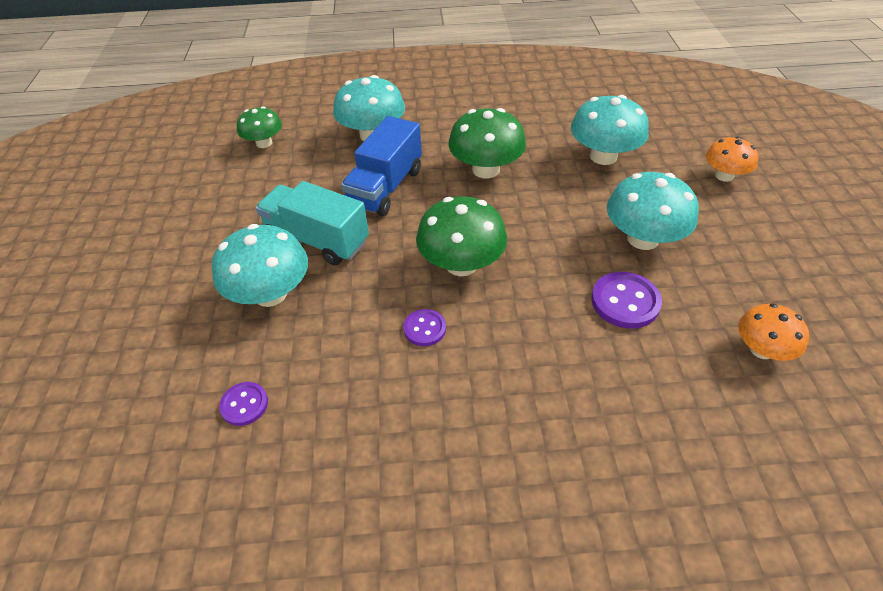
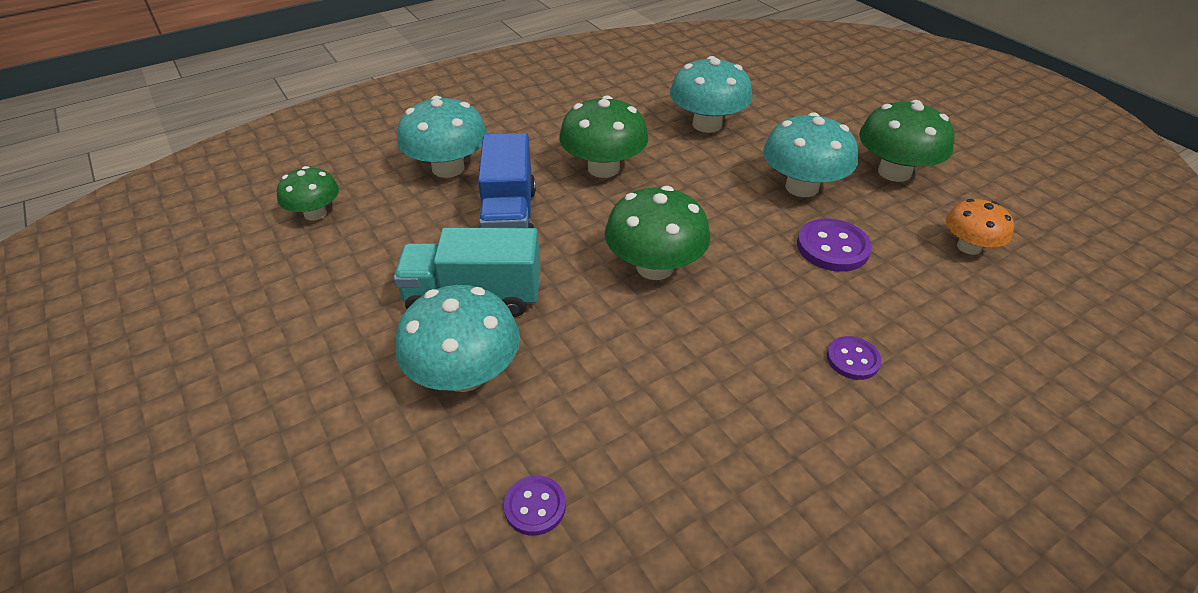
camera: 30 degrees left, 5 degrees down
(424, 329) = (670, 343): purple button -> purple button (852, 359)
(724, 176) = (823, 113): orange mushroom -> none
(747, 253) = (894, 172): none -> green mushroom

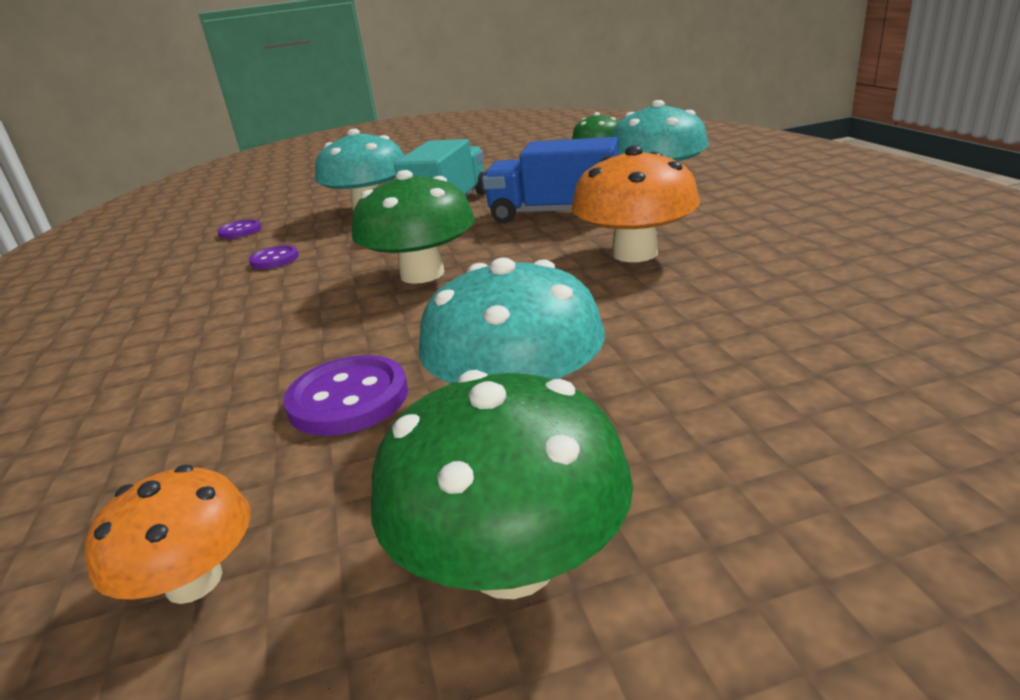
camera: 110 degrees right, 15 degrees down
(603, 168) = (635, 253): green mushroom -> orange mushroom
(707, 124) = (765, 335): turquoise mushroom -> none
(852, 359) = (170, 368): purple button -> purple button (274, 259)

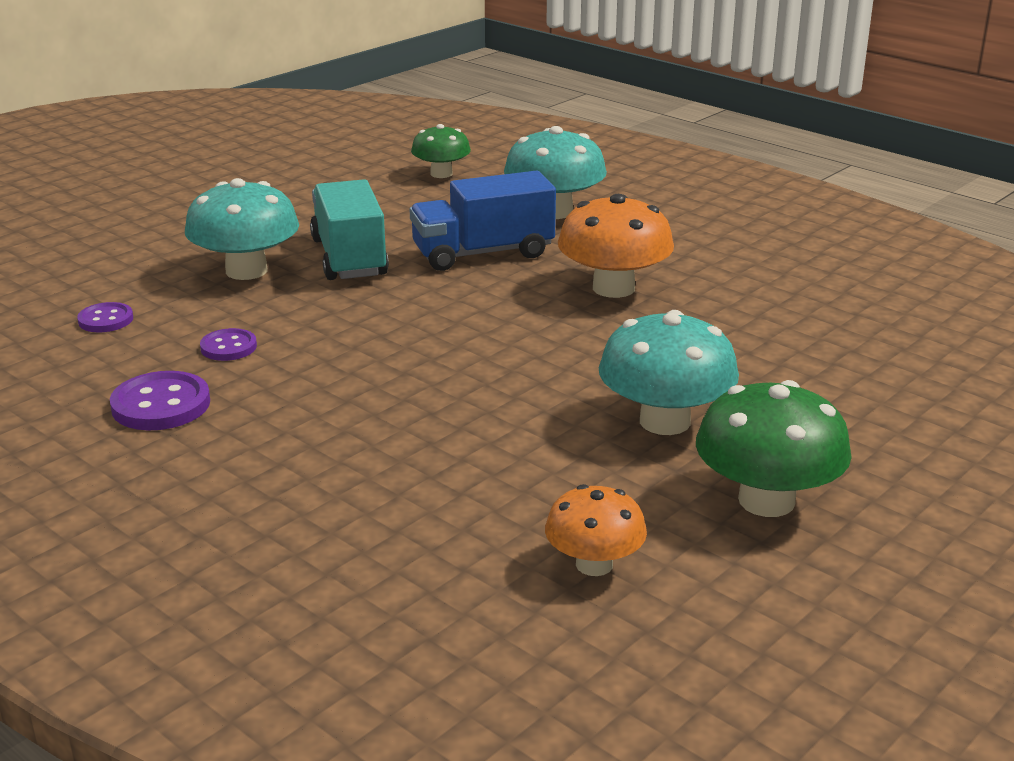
camera: 35 degrees left, 0 degrees up
(348, 399) = (531, 448): purple button -> purple button (161, 405)
(422, 274) = (435, 337): green mushroom -> none

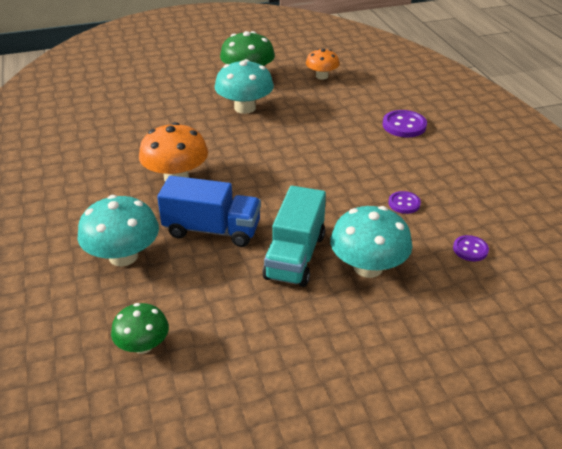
camera: 150 degrees left, 10 degrees up
(161, 405) = (448, 178): purple button -> purple button (404, 125)

